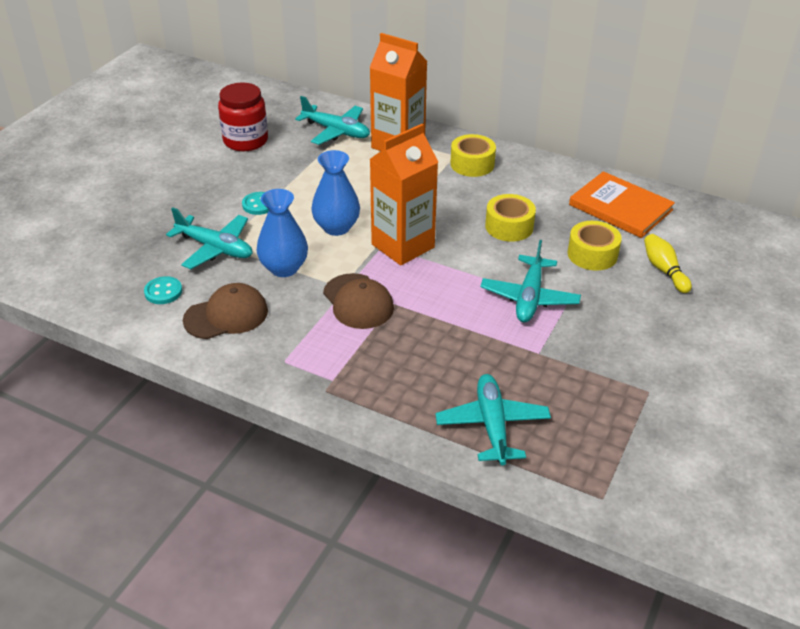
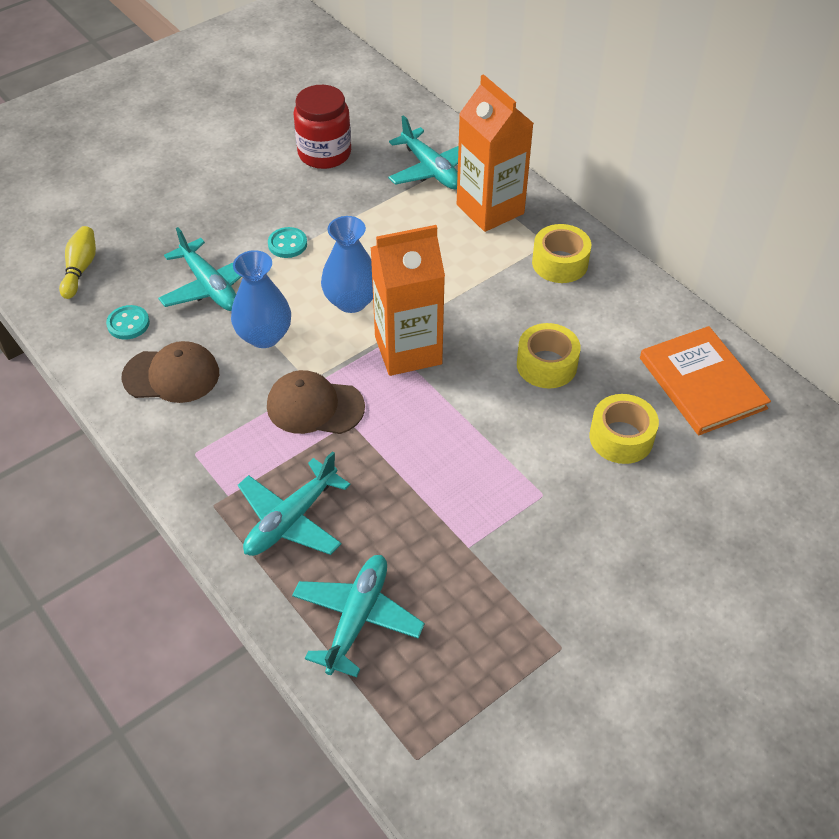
camera: 25 degrees right, 10 degrees up
(358, 301) = (315, 406): brown cap -> brown cap turned 105 degrees clockwise
(529, 297) = (506, 470): turquoise plane -> turquoise plane (291, 519)
(664, 270) = (695, 491): yellow bowling pin -> yellow bowling pin (80, 269)

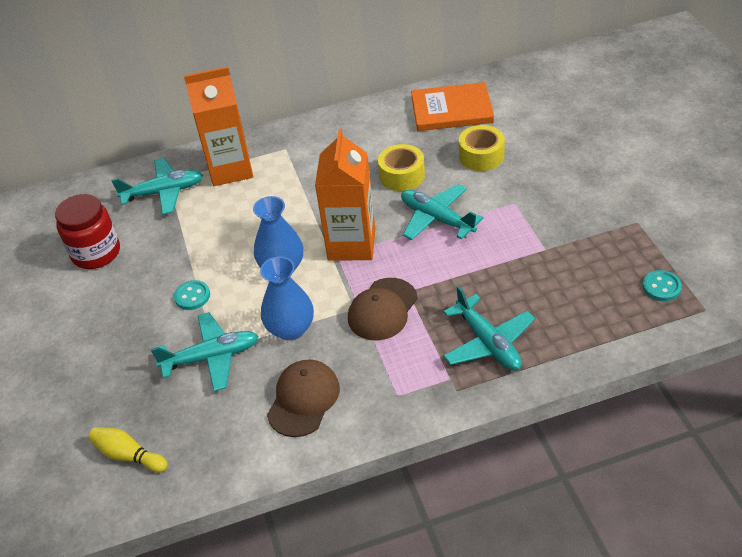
camera: 65 degrees left, 5 degrees down
(128, 324) = (224, 424): turquoise button -> turquoise button (661, 287)
(357, 618) = (588, 319): turquoise plane -> turquoise plane (437, 219)
(560, 263) = (308, 146): yellow tape -> none

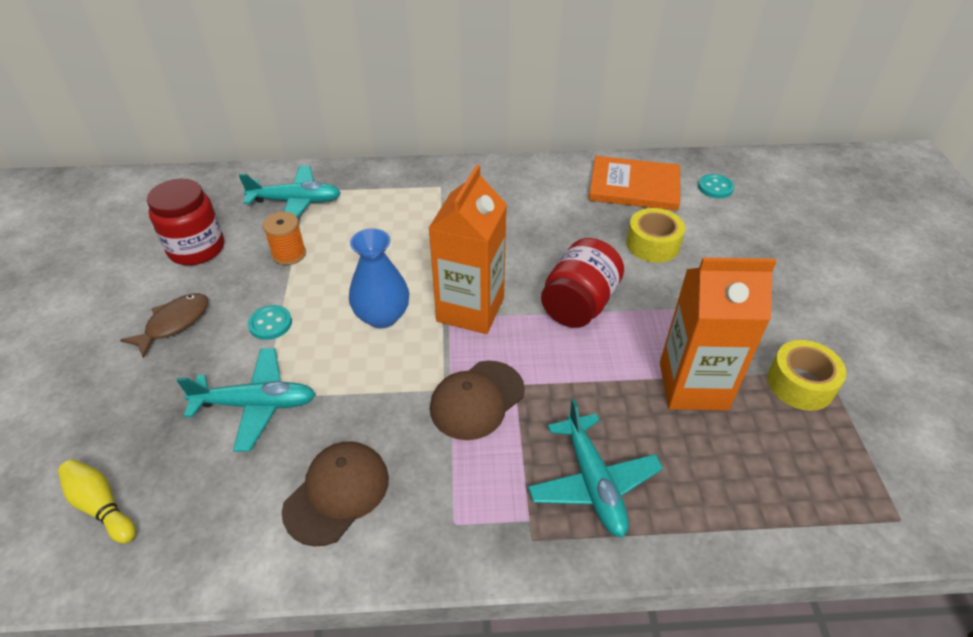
camera: 10 degrees right, 0 degrees up
(111, 316) = (174, 323): none -> brown fish
(180, 238) = (289, 254): none -> orange spool
(230, 169) = (374, 194): orange carton -> orange carton (693, 386)
(291, 329) = (361, 394): blue vase -> none
(402, 175) = (555, 244): yellow tape -> yellow tape (800, 384)
(437, 219) = (579, 304): turquoise plane -> red jar
(661, 287) = (843, 469): turquoise button -> turquoise button (715, 187)

